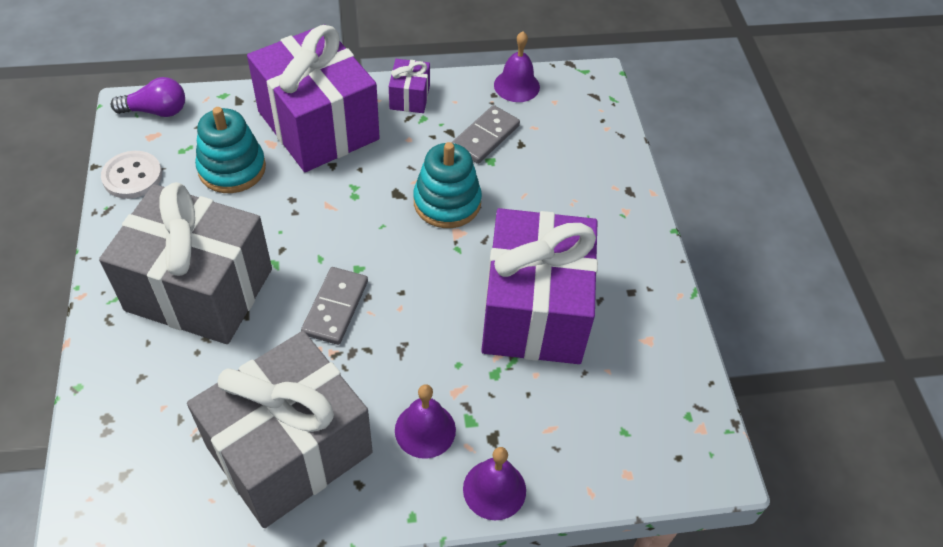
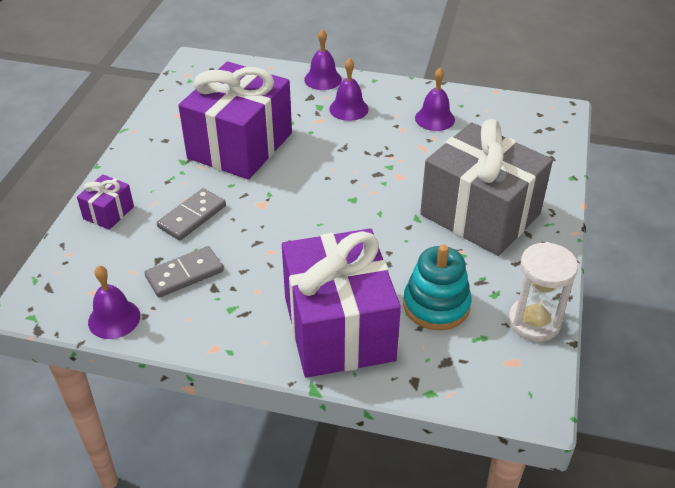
camera: 155 degrees left, 10 degrees down
(132, 176) = (534, 322): white button -> white hourglass
(156, 111) = (507, 392): purple light bulb -> none
(289, 449) = (434, 119): grey gift -> purple bell
(335, 307) = (379, 179): grey domino -> grey domino (192, 216)
(410, 97) = (231, 335): purple gift -> purple gift (108, 213)
(447, 202) = (256, 228): turquoise stacking toy -> none

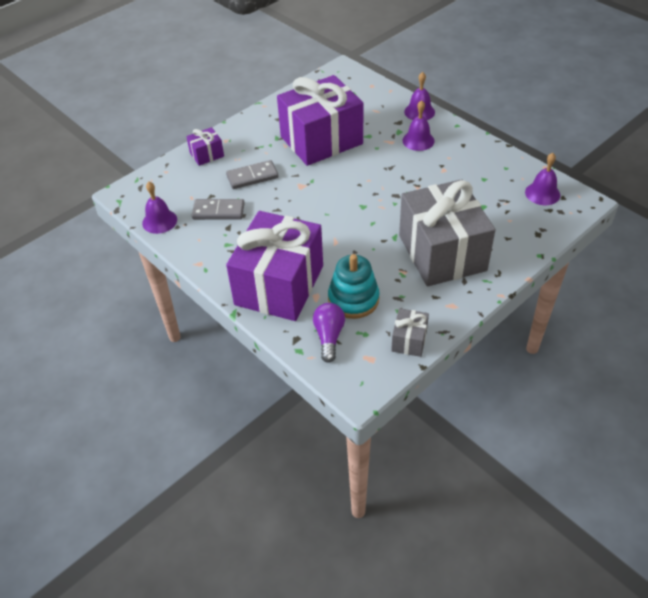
camera: 35 degrees right, 5 degrees up
(434, 119) = (475, 171): purple bell -> purple bell (542, 193)
(448, 360) = (329, 336): none -> purple light bulb
(534, 322) = (409, 340): white hourglass -> grey gift

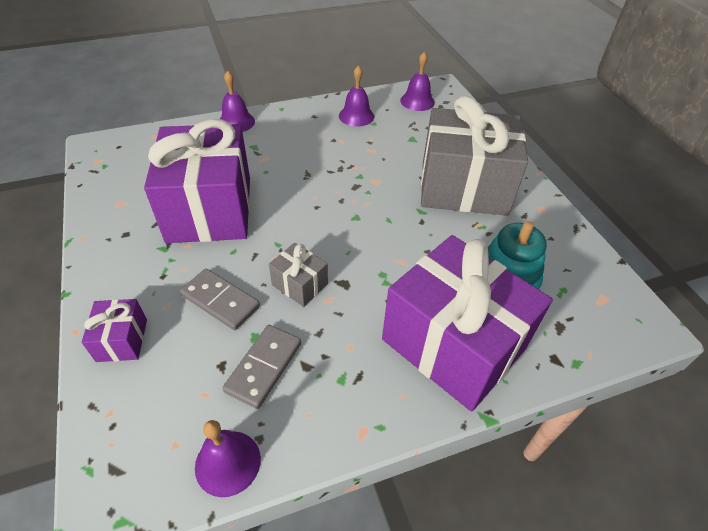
camera: 70 degrees left, 0 degrees up
(252, 176) = (220, 301): grey domino -> grey domino turned 60 degrees counterclockwise
(329, 336) = (560, 324): purple light bulb -> none
(409, 340) = (582, 257): grey gift -> grey gift (300, 284)
(418, 140) = (281, 139): purple bell -> purple bell (356, 116)

